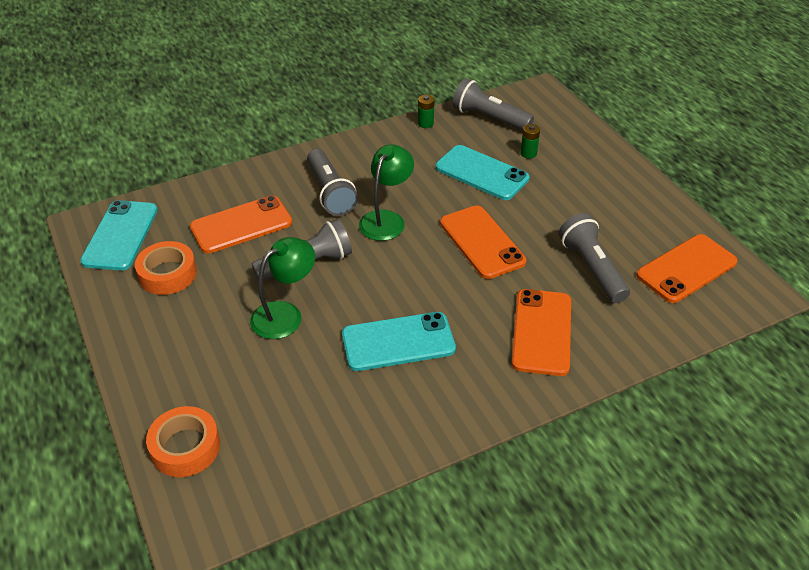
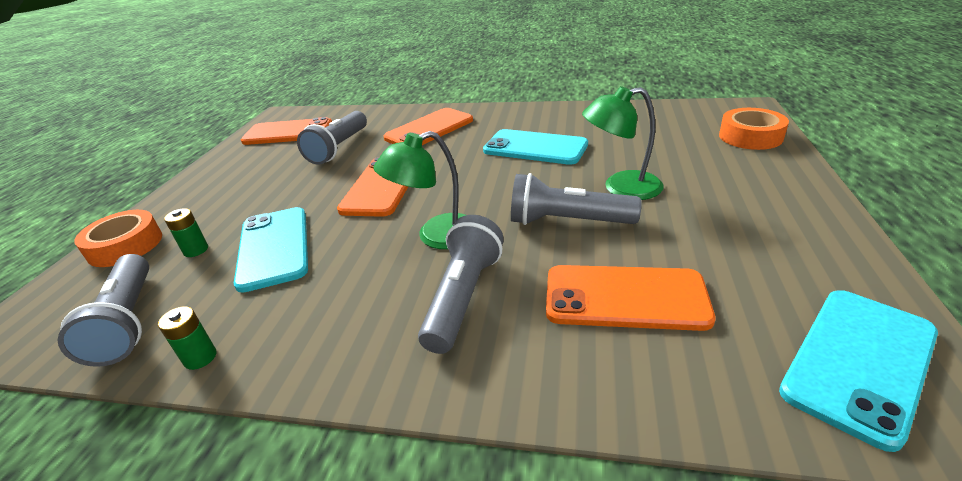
camera: 140 degrees left, 10 degrees down
(168, 274) = (761, 267): orange tape -> orange tape (125, 246)

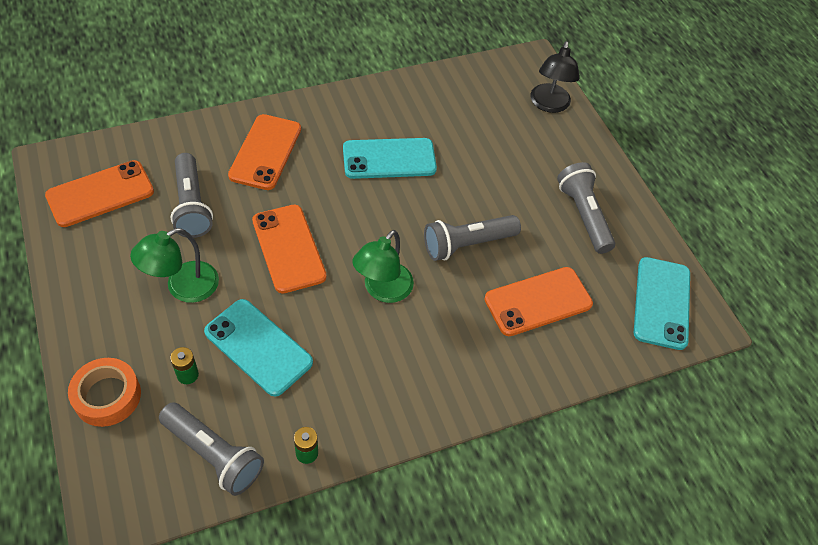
camera: 40 degrees left, 20 degrees up
(464, 297) = (442, 337): grey flashlight -> grey flashlight (583, 215)
(621, 188) = (485, 195): green lamp -> green lamp (183, 287)
(750, 136) = (549, 105): orange tape -> black lamp

